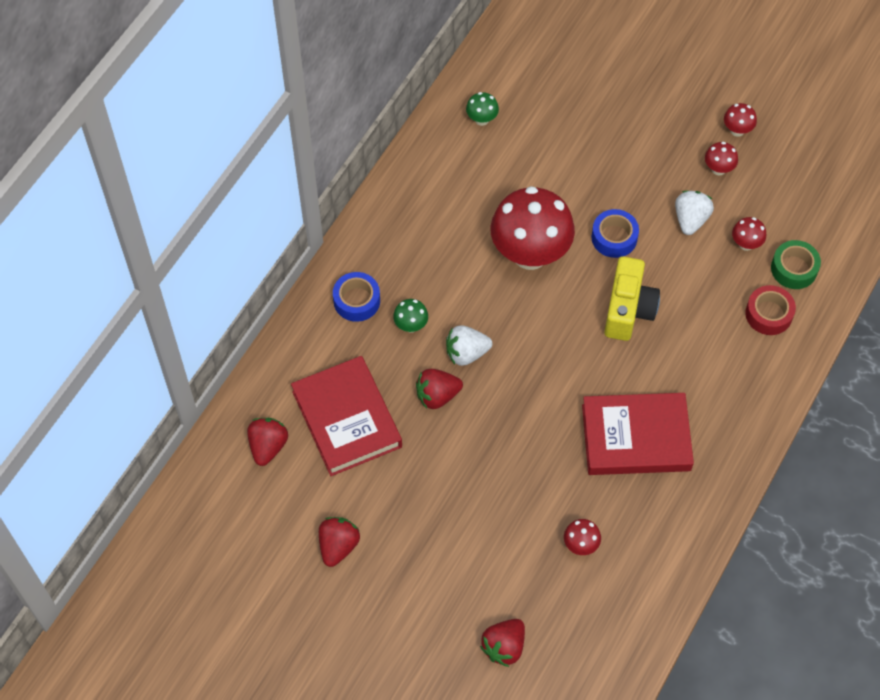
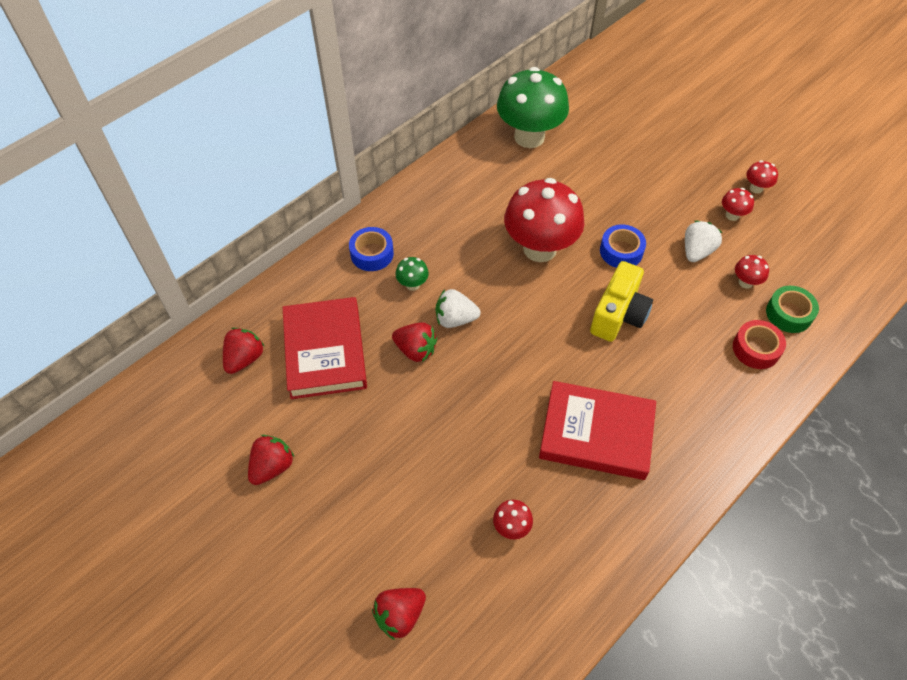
camera: 15 degrees right, 5 degrees down
(437, 396) = (415, 350): red strawberry -> red strawberry turned 150 degrees counterclockwise
(482, 119) = (529, 137): green mushroom -> green mushroom, size x2.42

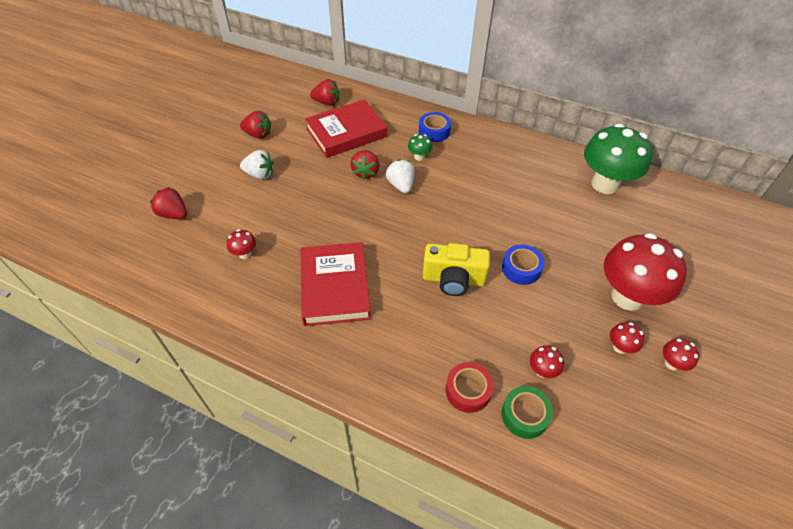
camera: 70 degrees right, 5 degrees down
(540, 248) = (492, 216): red mushroom -> red mushroom (627, 297)
(696, 251) = (556, 324): white strawberry -> white strawberry (260, 174)

